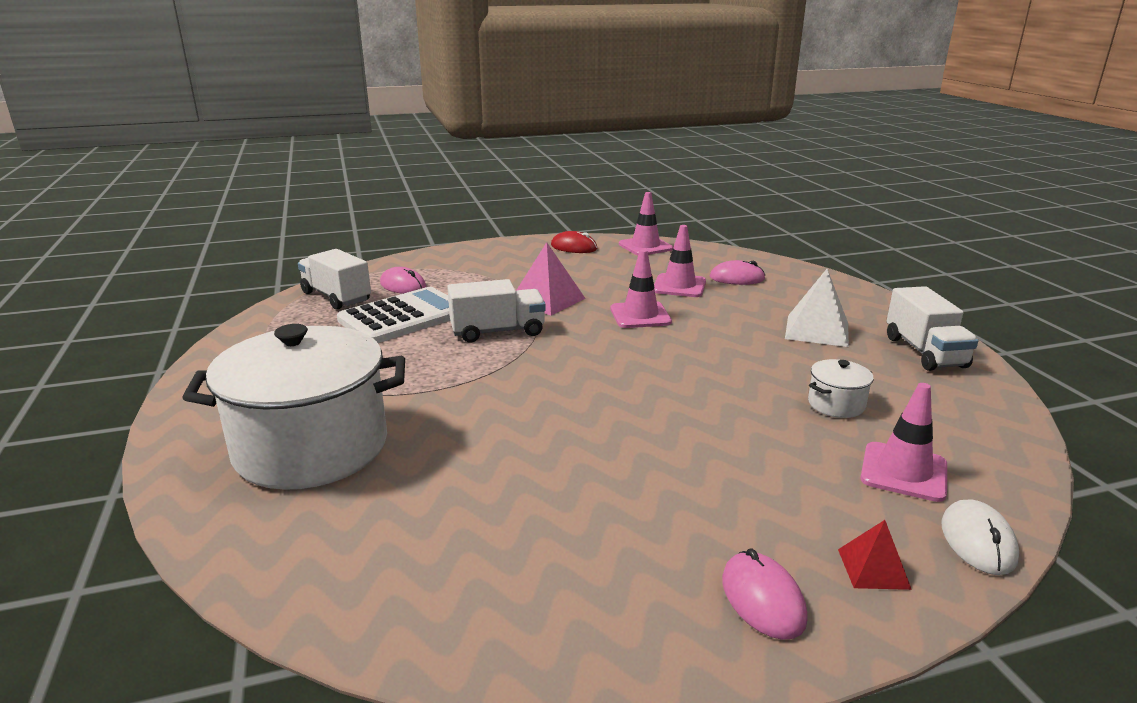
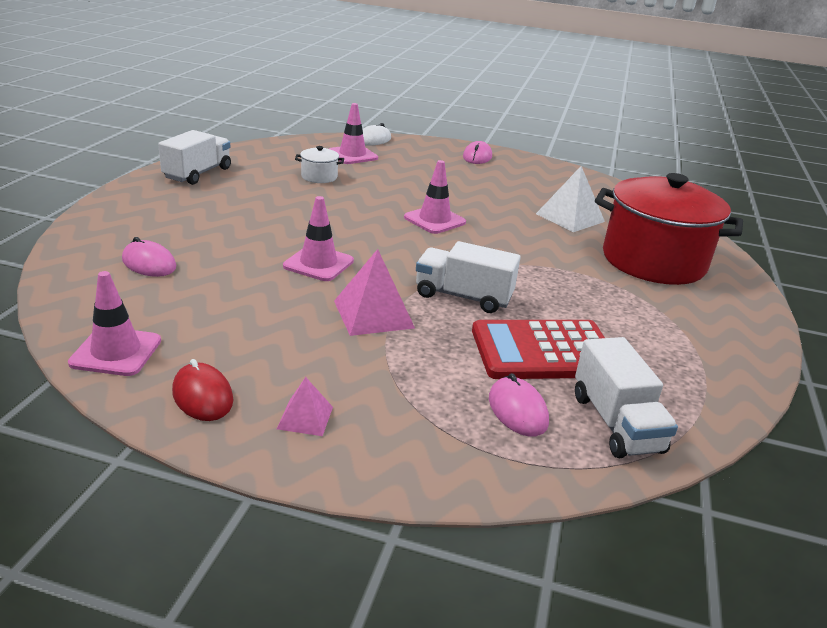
camera: 150 degrees left, 5 degrees up
(311, 447) = (653, 261): white pot -> red pot
(403, 317) = (544, 351): white calculator -> red calculator
(514, 254) = (305, 417): none -> pink pyramid
(679, 286) = (220, 277): pink traffic cone -> pink traffic cone (434, 220)
(817, 330) = (220, 205): white pyramid -> white pyramid (570, 217)
(873, 568) = (425, 148): red pyramid -> none

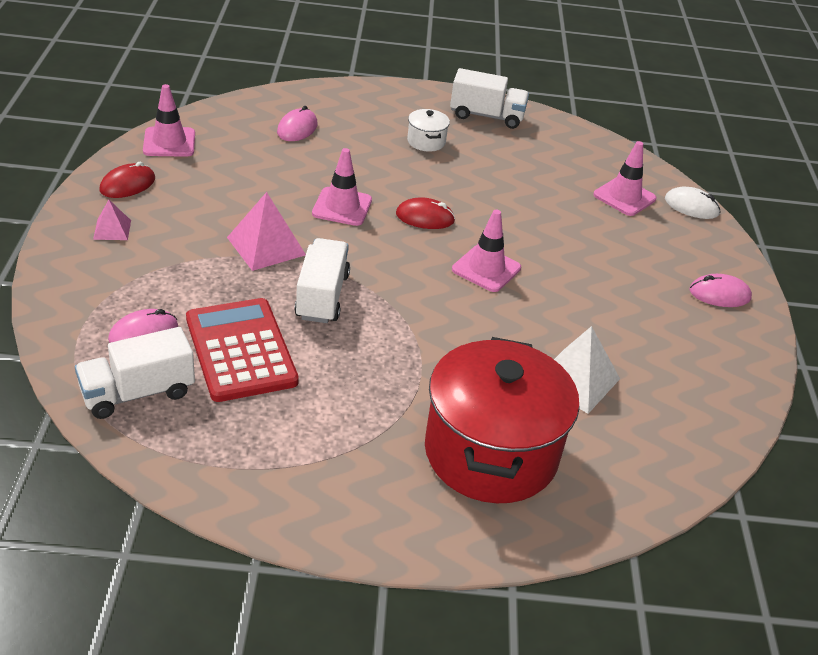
camera: 75 degrees right, 10 degrees up
(319, 177) = (539, 183): white pot -> white pot (426, 141)
(352, 229) = (425, 217): none -> red mouse

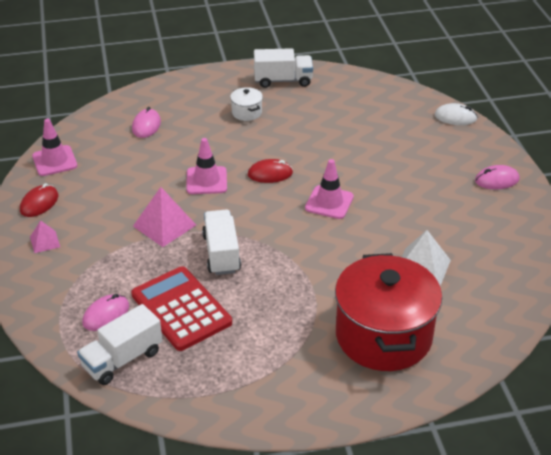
camera: 10 degrees left, 0 degrees up
(624, 197) = (406, 121): pink traffic cone -> none

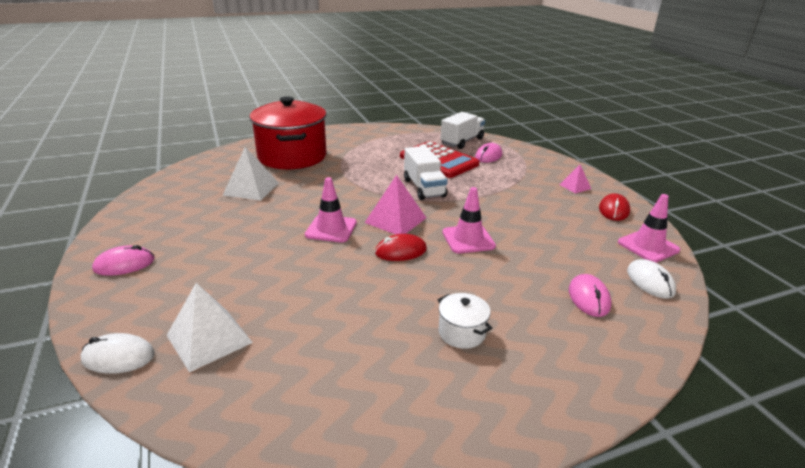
camera: 170 degrees right, 10 degrees down
(89, 133) = (650, 281): none -> white mouse
(164, 225) = (484, 202): pink pyramid -> pink pyramid (395, 220)
(283, 80) = (423, 414): white truck -> none
(406, 122) = (209, 339): none -> white pyramid

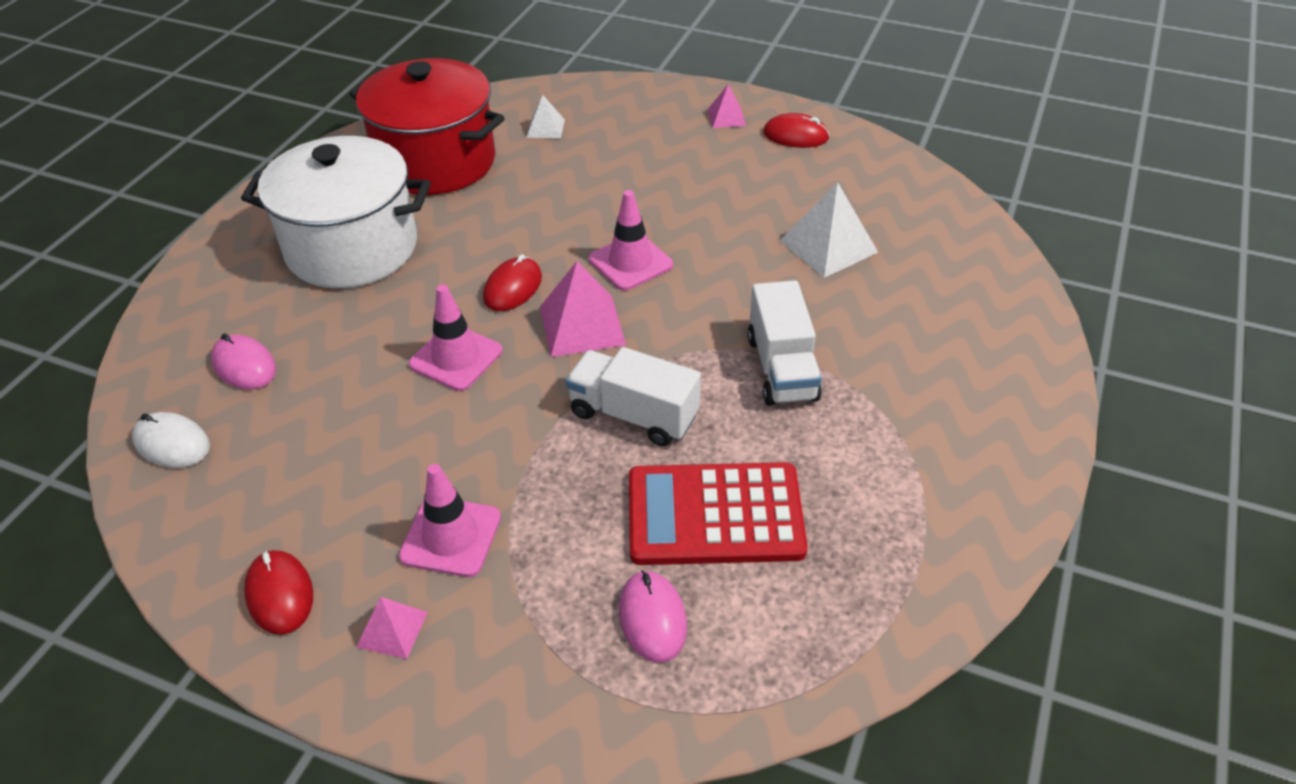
camera: 135 degrees right, 15 degrees up
(118, 357) = (581, 90): white mouse -> none
(124, 264) = (726, 117): pink mouse -> pink pyramid
(134, 232) = (795, 135): none -> red mouse
(209, 339) = (545, 128): white pyramid -> white pyramid, size x0.56
(292, 156) = (923, 334): red pot -> red pot (436, 162)
(462, 141) = (773, 640): white truck -> white truck (782, 368)
(462, 332) = (352, 248): white pot -> white pot, size x2.46
(648, 246) = (190, 523): pink traffic cone -> pink traffic cone (451, 537)

